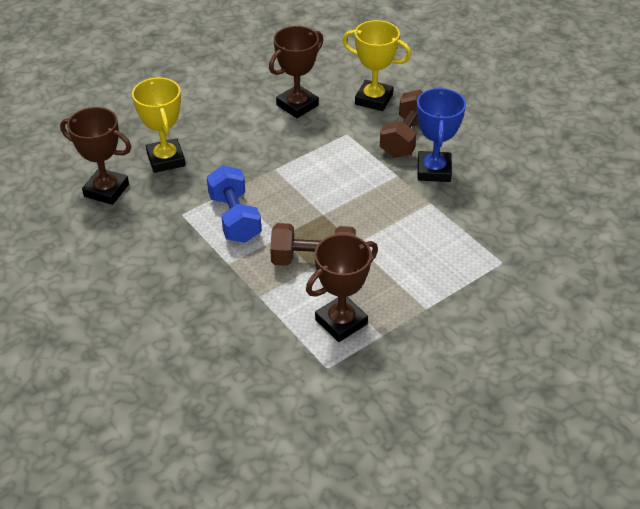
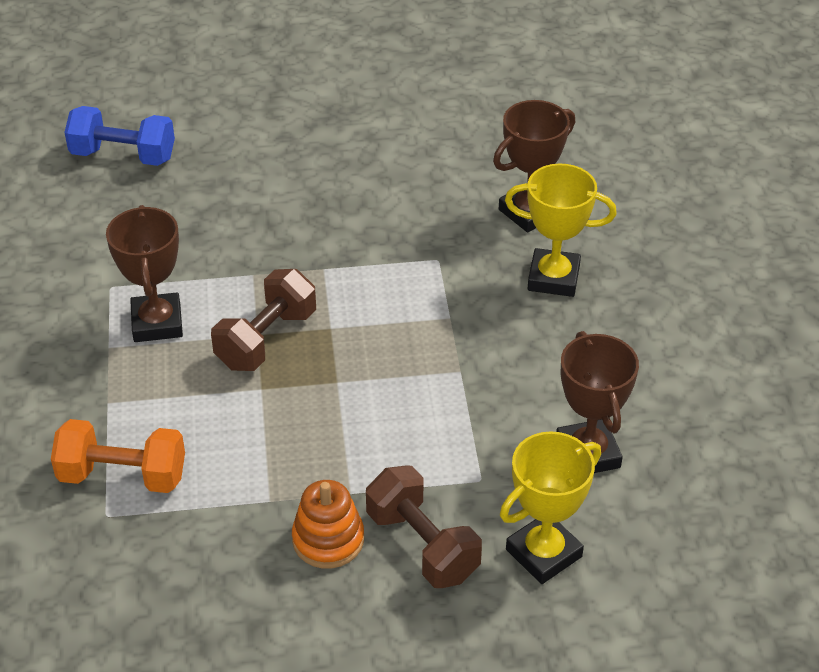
camera: 120 degrees right, 0 degrees up
(234, 218) = (394, 300): blue dumbbell -> blue dumbbell (123, 155)
(434, 170) = (328, 539): blue trophy -> orange stacking toy
(470, 270) = (123, 475): none -> orange dumbbell

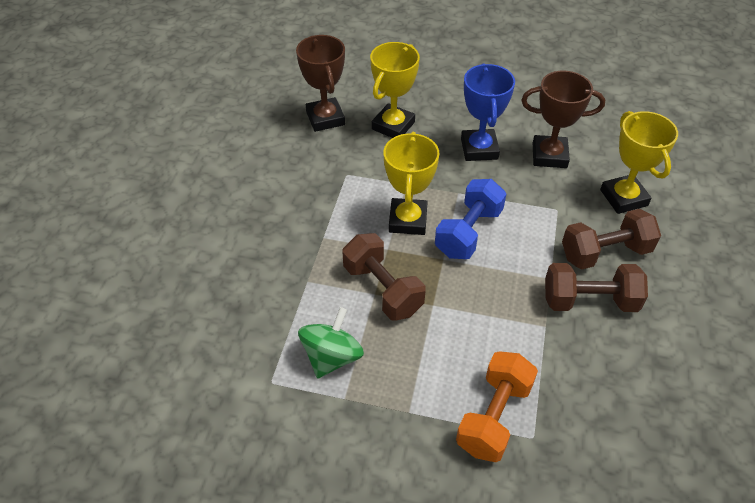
camera: 70 degrees left, 5 degrees up
(123, 155) = (105, 337): blue dumbbell -> blue dumbbell (468, 232)
(157, 323) = (332, 357): brown trophy -> green spinning top
(328, 539) = (589, 301): orange stacking toy -> brown dumbbell
(386, 334) = (407, 220): none -> yellow trophy
(557, 374) = (479, 149): none -> blue trophy

